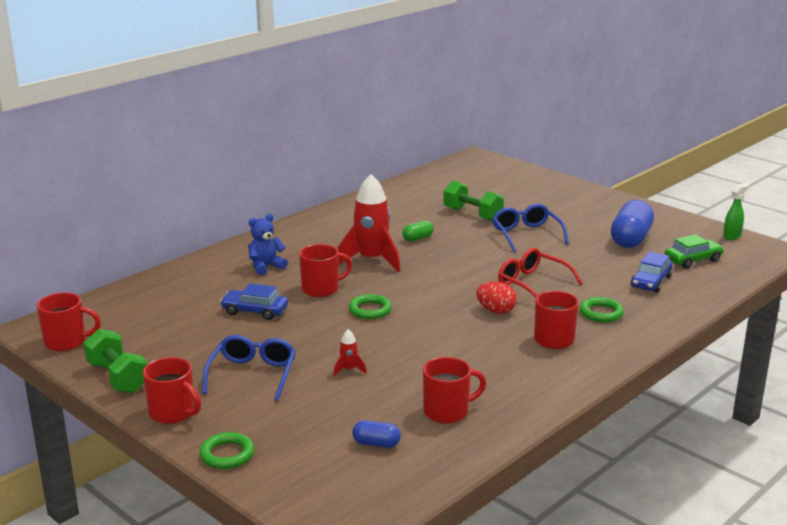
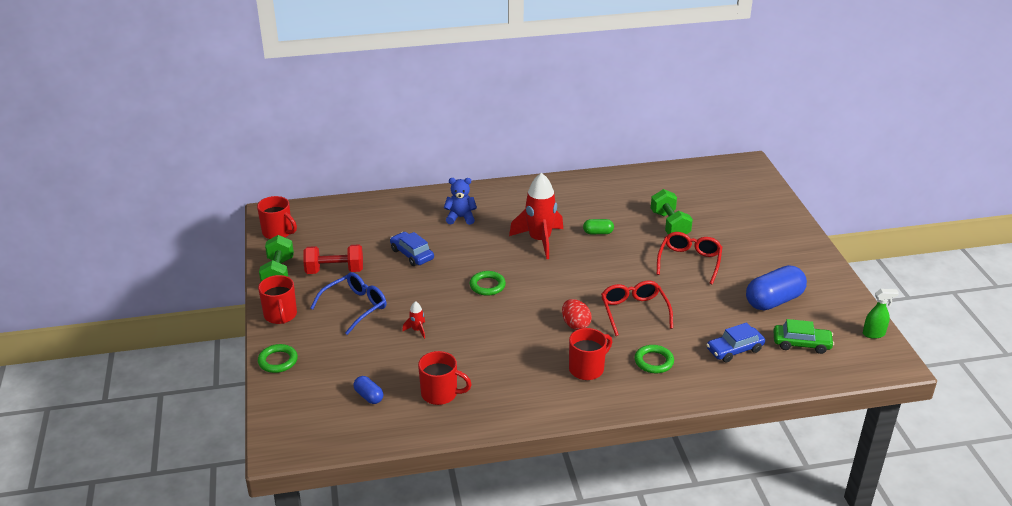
camera: 35 degrees right, 10 degrees up
(185, 352) = (334, 271): none -> red dumbbell
(321, 289) = (476, 253): red mug -> none
(526, 235) = (689, 262): blue glasses -> red glasses

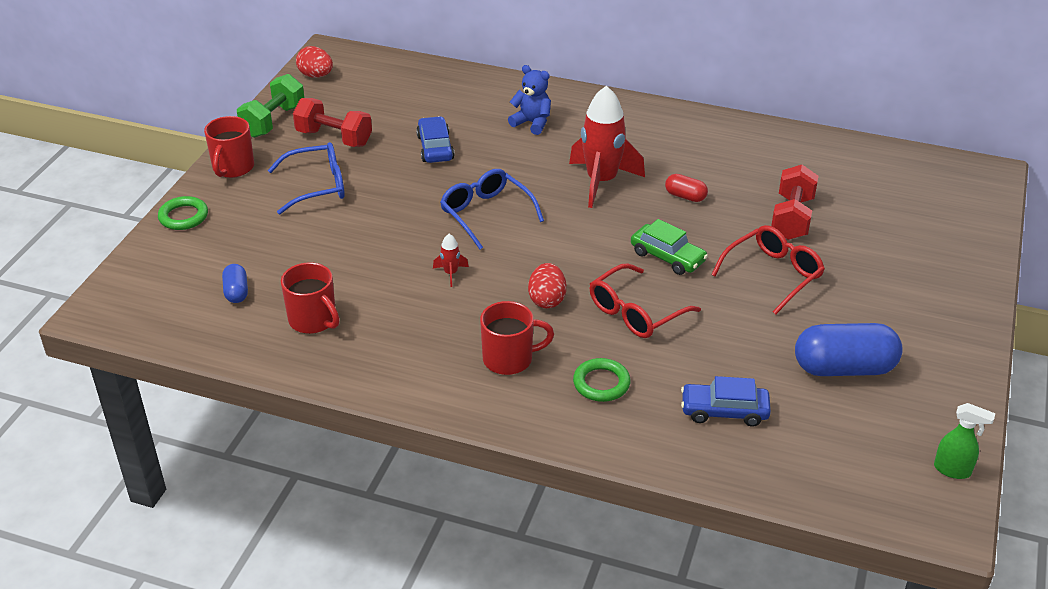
camera: 30 degrees right, 5 degrees up
(278, 232) = (316, 75): red mug -> red egg
(417, 330) = (358, 237): red rocket -> red rocket (450, 273)
(487, 285) = (486, 214): green ring -> blue glasses
(598, 233) = (685, 196): green capsule -> red capsule
(634, 312) = (636, 312): red glasses -> red glasses turned 150 degrees counterclockwise
(669, 225) = (792, 218): green dumbbell -> red dumbbell
(801, 344) = (828, 441): green car -> green car (667, 257)

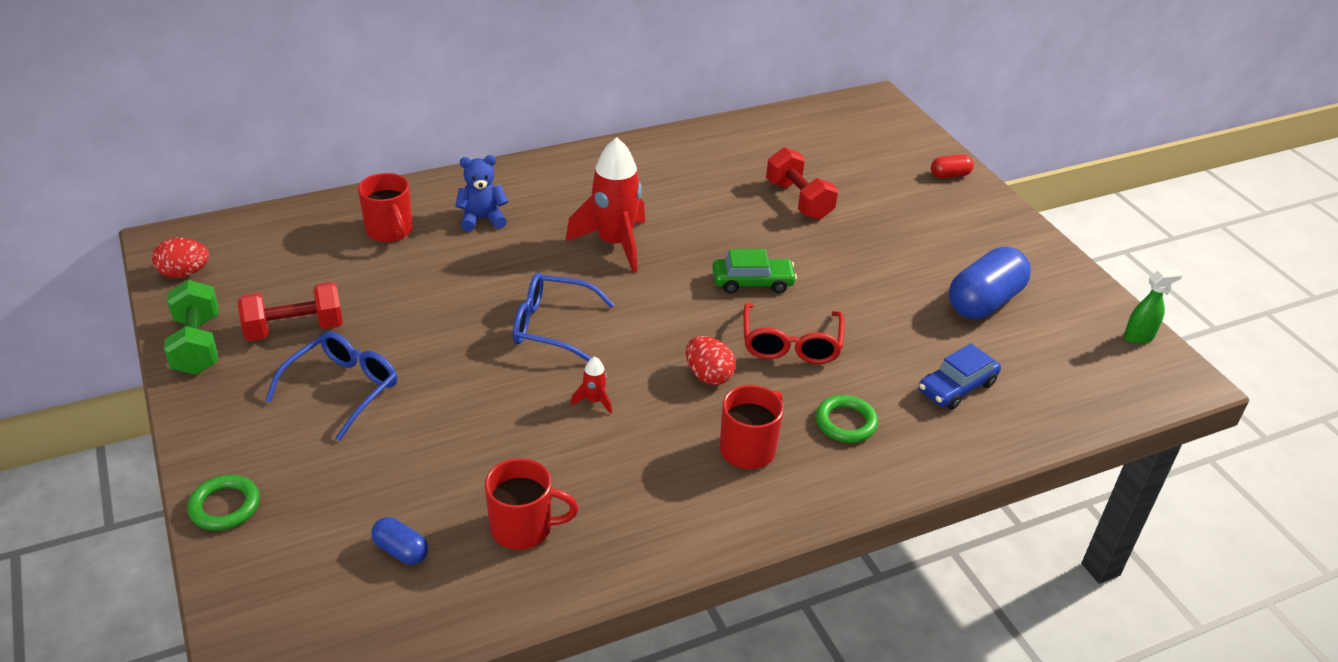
camera: 45 degrees left, 0 degrees up
(232, 168) = (215, 420): red mug -> red mug (390, 231)
(435, 148) = (418, 287): blue car -> none
(685, 196) = (698, 222): red capsule -> red capsule (950, 175)
(772, 275) = (845, 255): red glasses -> none

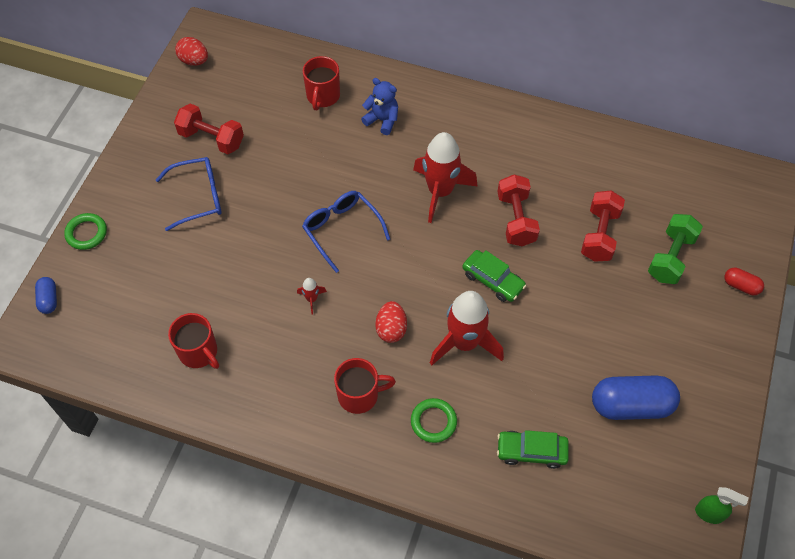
camera: 45 degrees right, 20 degrees up
(197, 345) = (158, 118): green dumbbell -> green dumbbell (670, 257)
(401, 551) = (134, 320): blue capsule -> blue capsule (49, 299)
(713, 227) = (516, 219): none -> red dumbbell
(791, 344) = (464, 343): red glasses -> red rocket
(957, 387) = (531, 451): blue car -> green car

